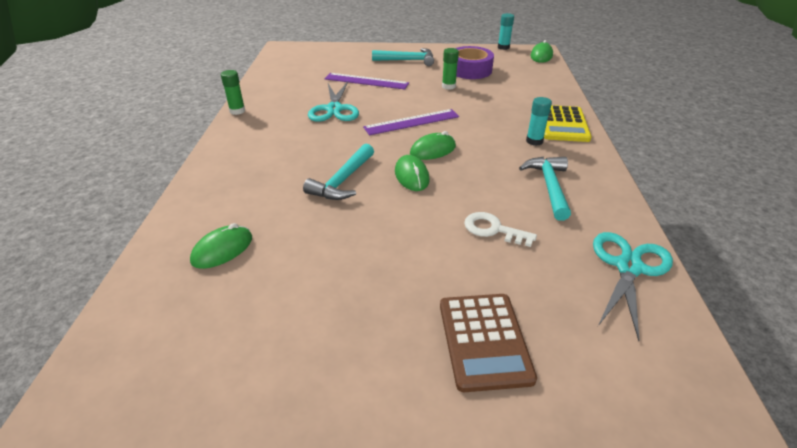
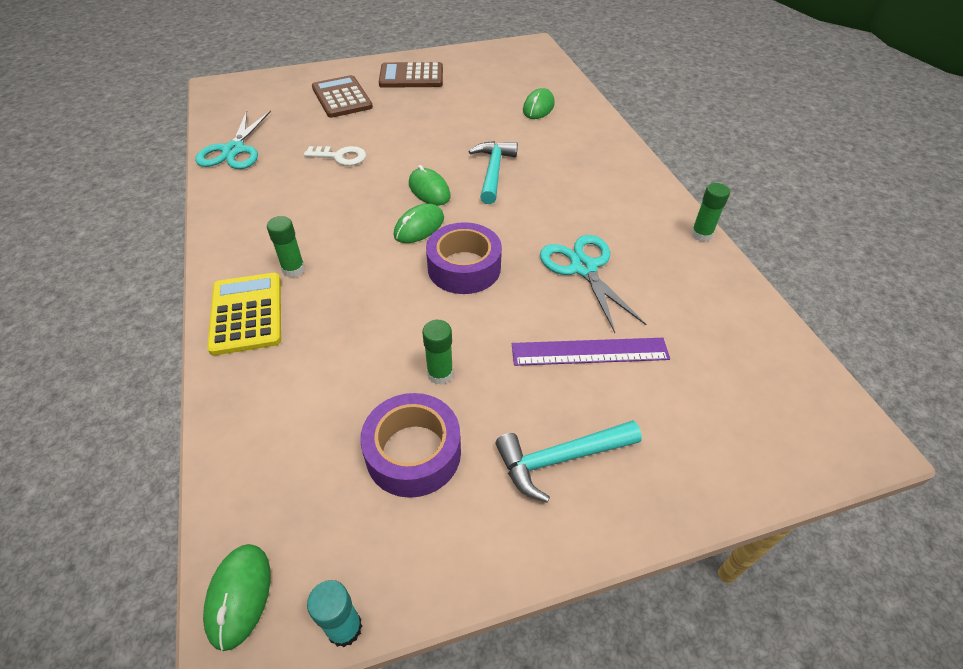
camera: 160 degrees right, 10 degrees up
(353, 370) = (411, 76): none -> brown calculator
(412, 122) = (464, 267): purple ruler -> purple tape
(534, 141) = (293, 269): turquoise glue stick -> green glue stick
(549, 187) = (284, 207): turquoise hammer -> none

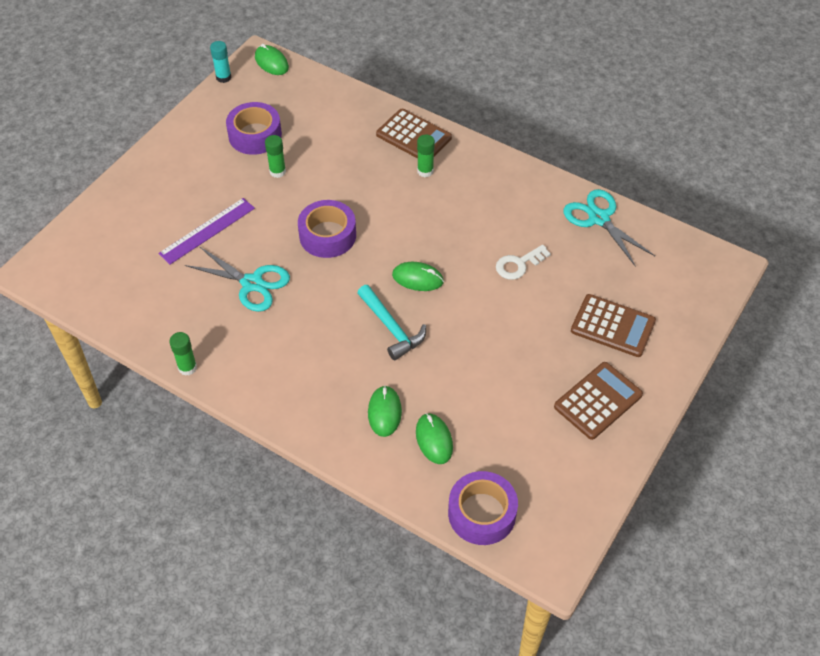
camera: 140 degrees right, 5 degrees up
(246, 313) = (414, 136): yellow calculator -> brown calculator
(419, 227) = (388, 245): green mouse -> green mouse (384, 412)
(548, 72) = (482, 513): none -> purple tape
(561, 459) = (184, 172): turquoise hammer -> none

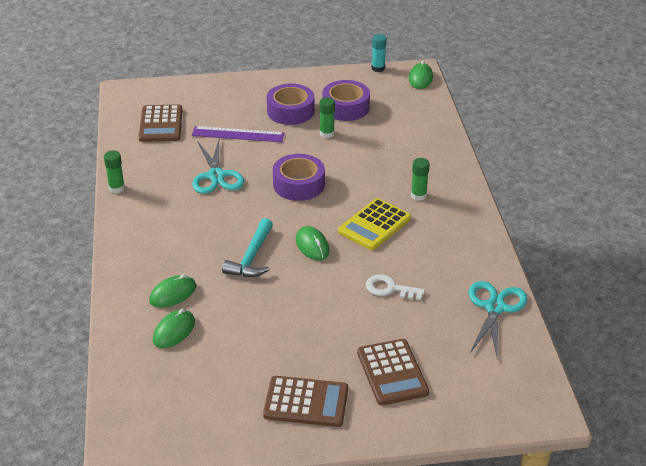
camera: 50 degrees right, 15 degrees down
(414, 136) = (444, 173): brown calculator -> brown calculator (161, 124)
(433, 222) = (374, 225): none -> yellow calculator
(482, 513) = (132, 391): purple tape -> purple tape (290, 111)

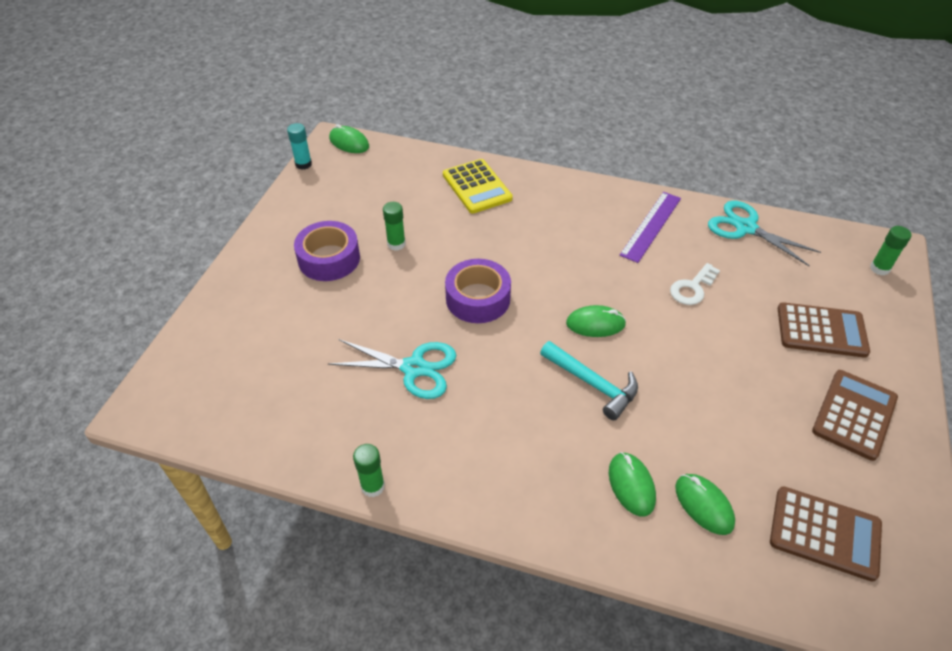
camera: 65 degrees left, 10 degrees up
(161, 124) = (257, 391): brown calculator -> brown calculator (824, 533)
(238, 134) = (340, 320): purple ruler -> purple ruler (651, 226)
(345, 107) = (358, 213): purple tape -> none
(374, 225) = (583, 263): yellow calculator -> yellow calculator (477, 187)
(418, 196) = (551, 215): green glue stick -> green glue stick (879, 268)

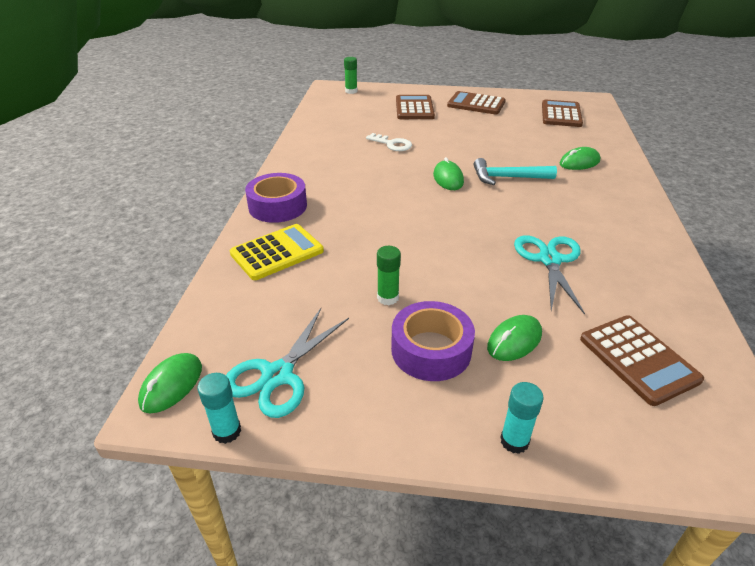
camera: 100 degrees left, 10 degrees down
(233, 283) = (514, 441): none -> turquoise glue stick
(265, 382) = (638, 359): none -> brown calculator
(373, 486) = (679, 263): green glue stick -> none
(478, 298) = (447, 234): purple tape -> purple tape (277, 206)
(592, 384) = (508, 177): turquoise hammer -> turquoise hammer turned 120 degrees counterclockwise
(651, 226) = (325, 159): purple ruler -> none
(704, 505) = (573, 142): green mouse -> green mouse (514, 341)
(745, 227) = (319, 126): turquoise scissors -> turquoise scissors (277, 375)

